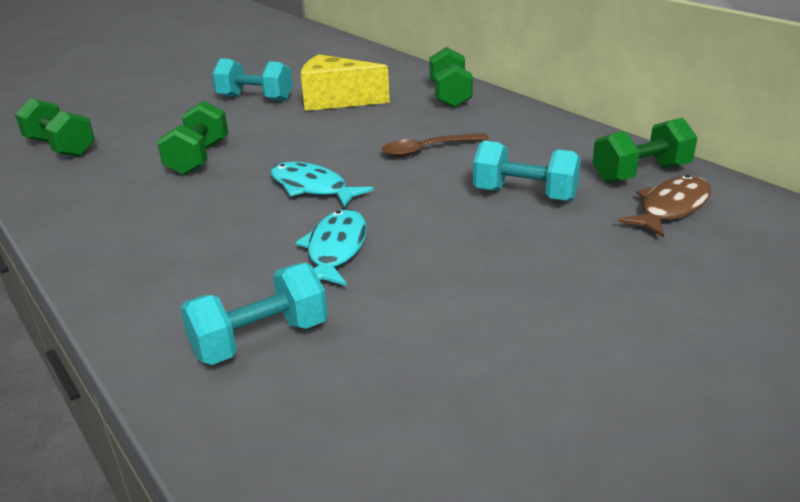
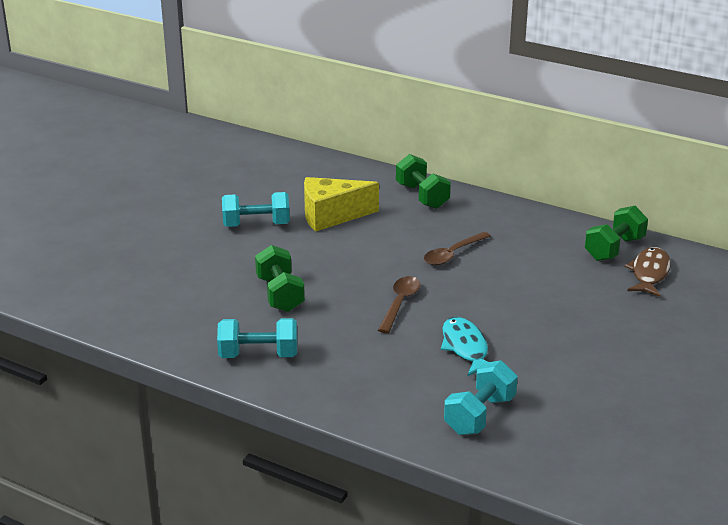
camera: 25 degrees left, 0 degrees up
(61, 147) = (143, 306): green dumbbell -> none
(312, 188) = (400, 303): turquoise fish -> brown spoon
(525, 195) = (552, 281): turquoise dumbbell -> turquoise dumbbell (258, 355)

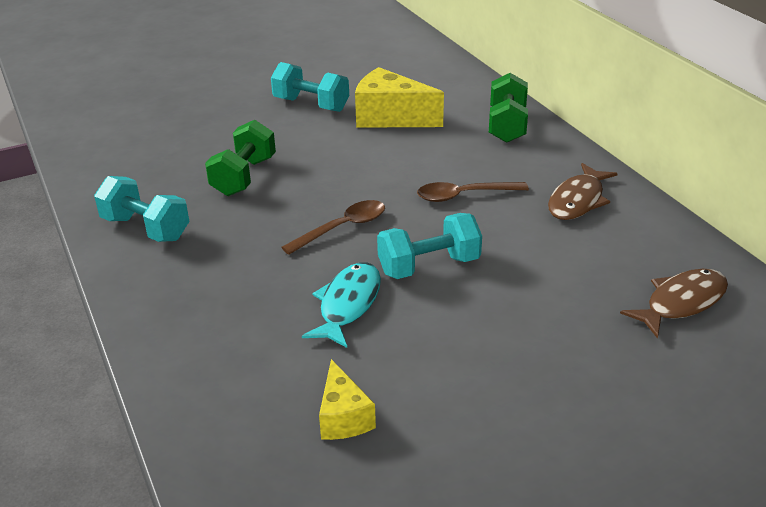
camera: 35 degrees right, 5 degrees up
(479, 415) = (262, 392): turquoise dumbbell -> turquoise dumbbell (429, 266)
(527, 233) = (578, 200): none -> brown fish
(543, 407) = (343, 417): none -> yellow cheese
(614, 249) = (668, 255): green dumbbell -> none

